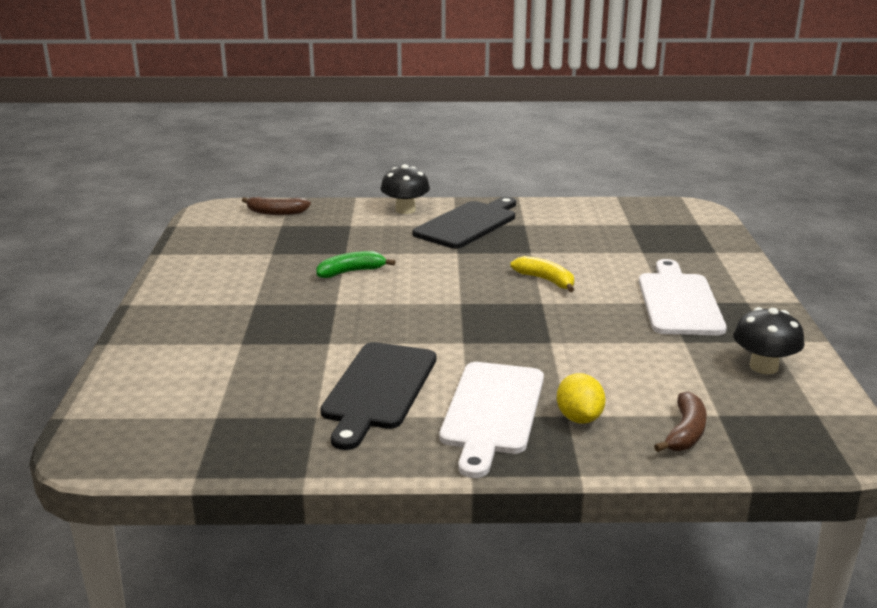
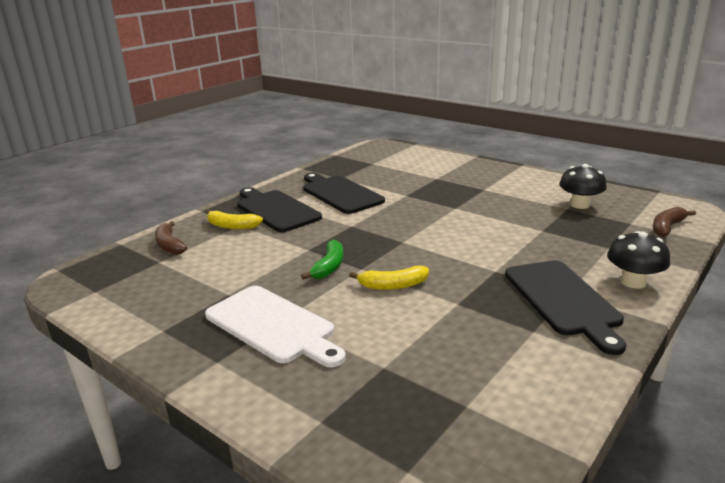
camera: 130 degrees right, 0 degrees up
(351, 272) = (501, 223): green banana -> green banana (329, 267)
(492, 412) = (275, 210): white cutting board -> black cutting board
(579, 418) = (232, 226): yellow lemon -> yellow banana
(763, 367) = (153, 305): black mushroom -> black mushroom (579, 205)

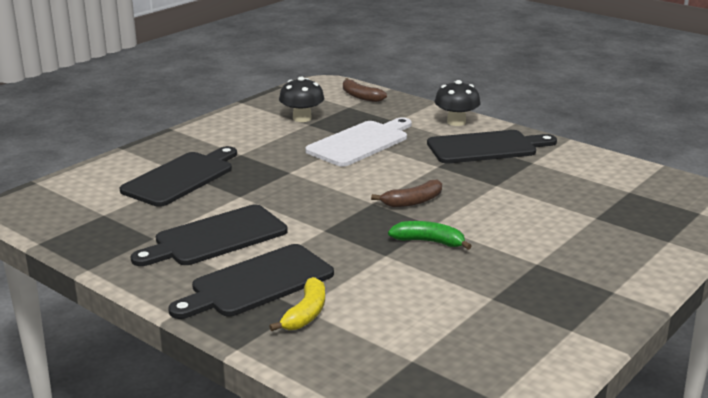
camera: 90 degrees left, 0 degrees up
(169, 245) = (361, 359): brown banana -> brown banana (412, 202)
(273, 326) = (549, 267): white cutting board -> white cutting board (360, 143)
(393, 285) = (467, 210): yellow banana -> none
(433, 176) = (181, 177): none -> black cutting board

